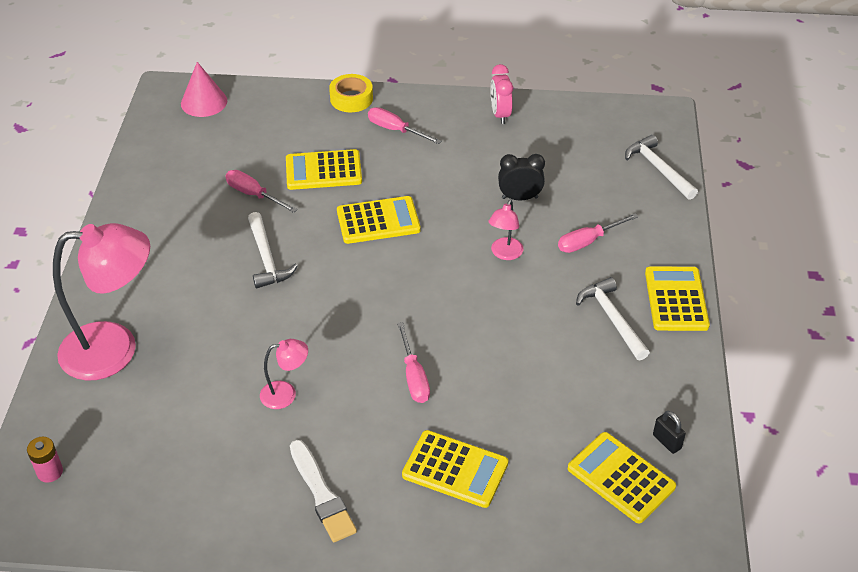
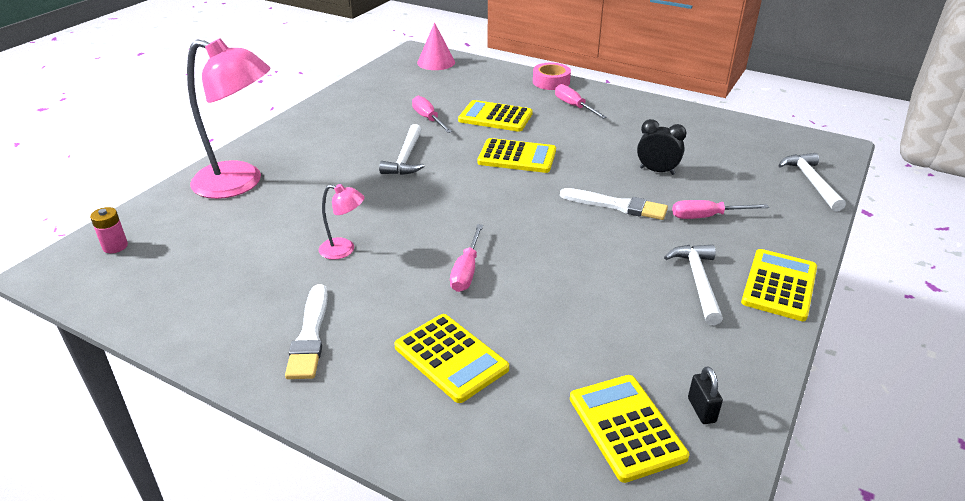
camera: 25 degrees right, 10 degrees down
(351, 99) = (551, 82): yellow tape -> pink tape
(500, 114) = (673, 115): pink clock -> none
(504, 254) = (617, 205): pink lamp -> white brush

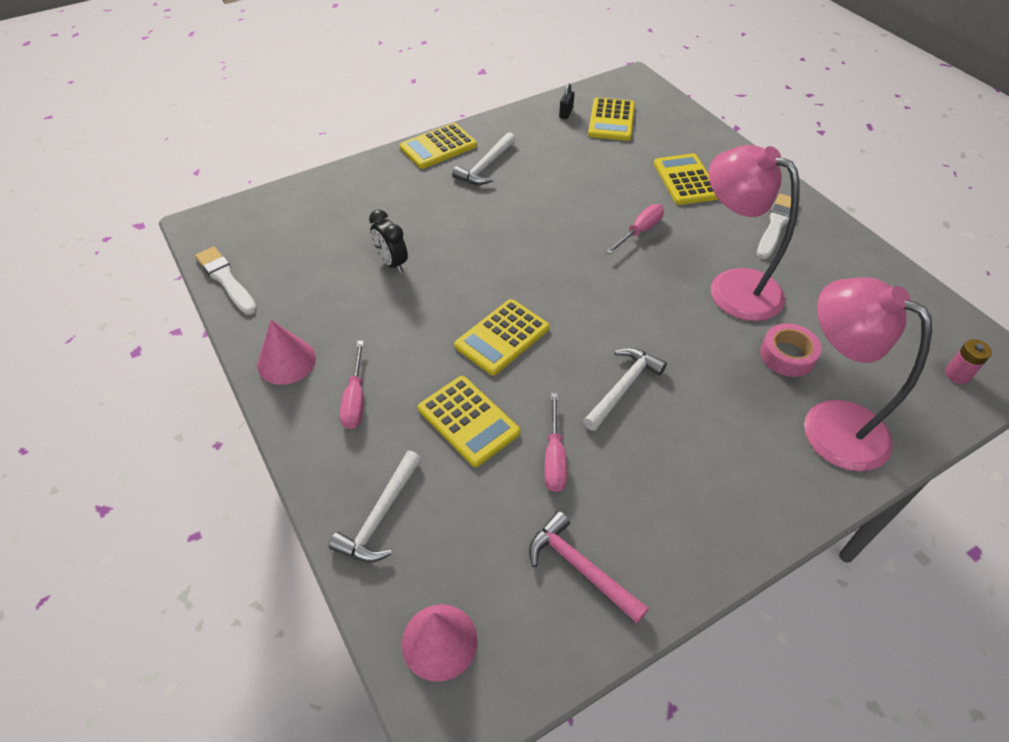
camera: 150 degrees left, 15 degrees up
(344, 250) = (732, 287): pink lamp -> pink lamp, size x2.20
(384, 92) = (580, 568): none -> pink hammer
(517, 157) = (502, 337): yellow calculator -> yellow calculator turned 90 degrees counterclockwise
(551, 82) = (323, 473): pink tape -> pink tape (787, 355)
(617, 205) = (470, 242): white brush -> white brush (226, 279)
(639, 107) = (286, 361): none -> pink cone
(707, 217) = (414, 205): pink screwdriver -> none
(811, 182) = (288, 202): white hammer -> white hammer (380, 516)

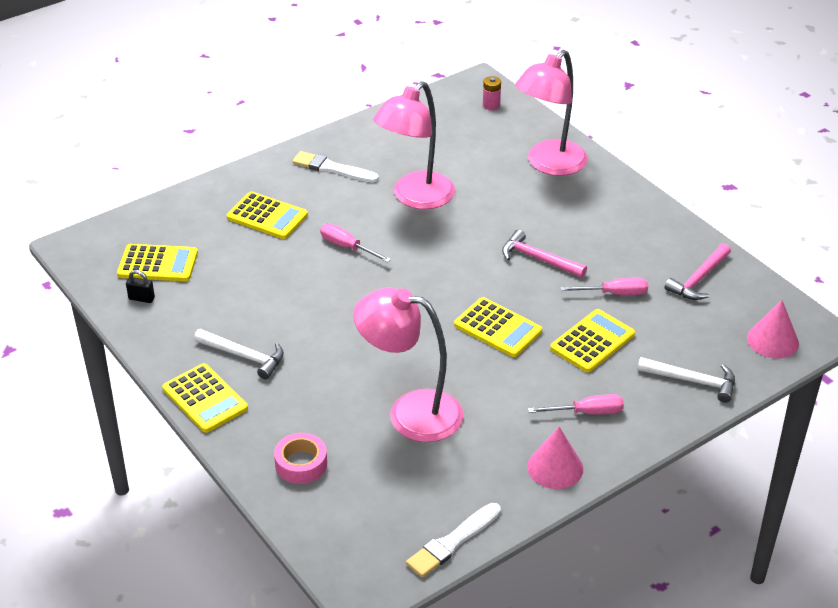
camera: 95 degrees left, 10 degrees down
(392, 263) = (410, 412): black clock -> pink lamp
(623, 387) = (538, 259): white hammer -> pink hammer
(685, 180) = (267, 216): yellow calculator -> yellow calculator turned 135 degrees counterclockwise
(787, 355) = (488, 177): pink tape -> pink tape (301, 464)

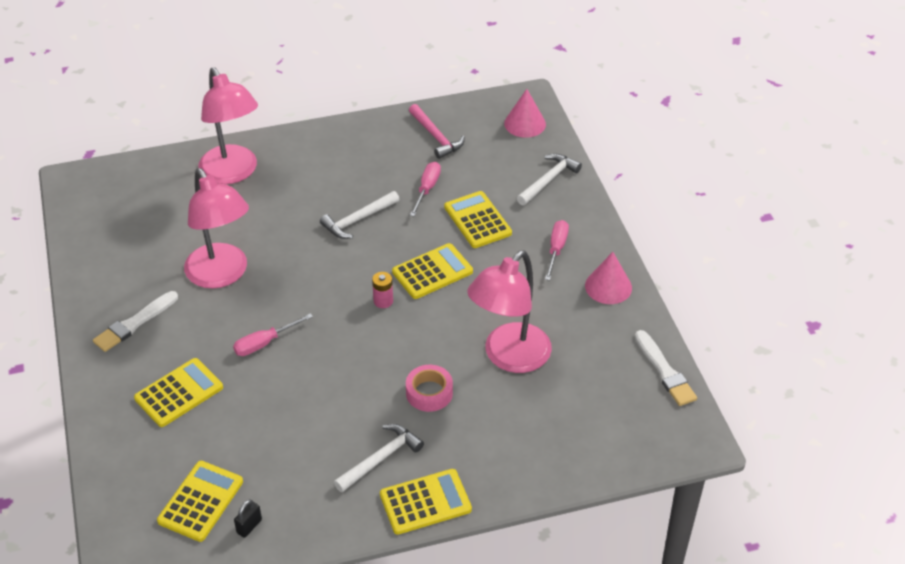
camera: 70 degrees left, 5 degrees up
(301, 464) = (540, 448): pink tape -> pink tape (429, 393)
(491, 105) = (116, 183): pink battery -> pink battery (383, 301)
(538, 259) = (358, 220): pink hammer -> white hammer

